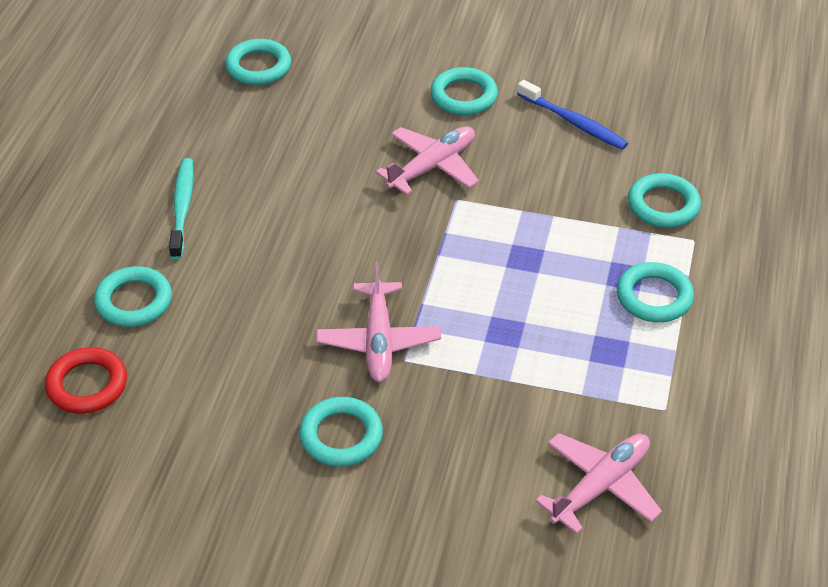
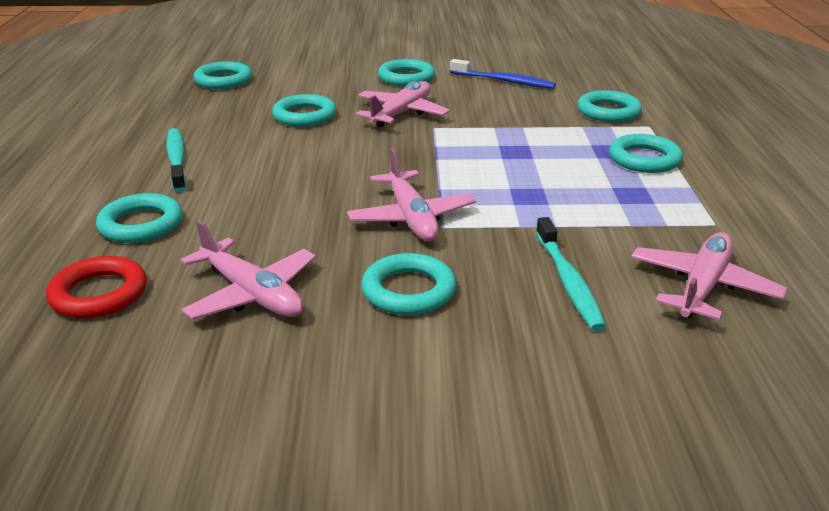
camera: 15 degrees left, 15 degrees down
(210, 412) = (252, 294): none -> pink plane
(327, 153) = (304, 116): none -> turquoise ring
(484, 454) = (568, 281): none -> turquoise toothbrush

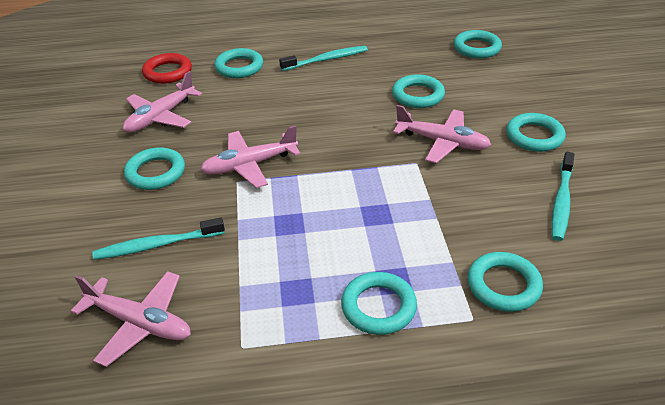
camera: 85 degrees right, 10 degrees up
(504, 81) = (561, 201): blue toothbrush -> turquoise toothbrush

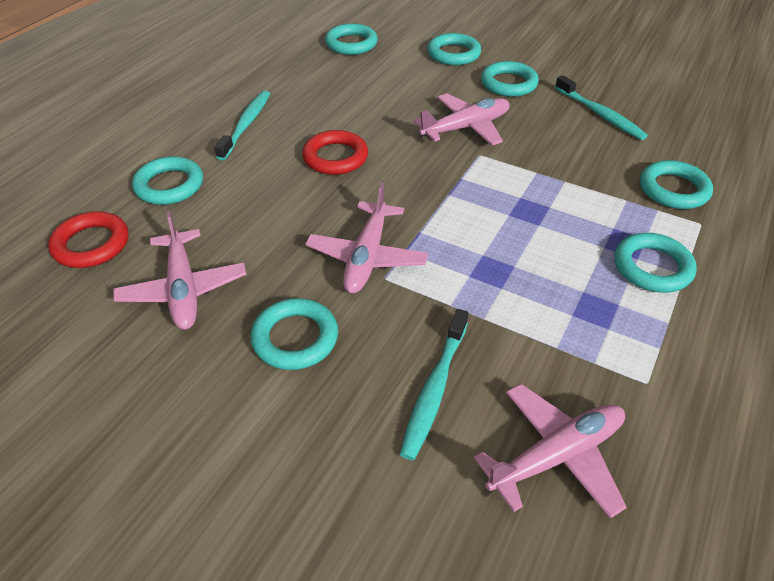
camera: 55 degrees left, 5 degrees up
(335, 106) = (335, 157): none -> red ring
(418, 95) = (381, 105): turquoise ring -> turquoise ring (453, 54)

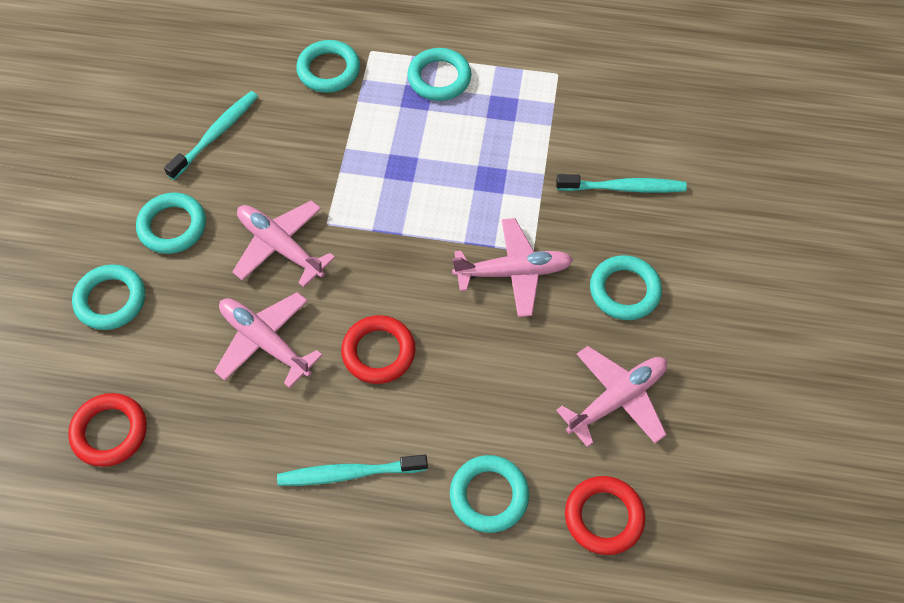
camera: 110 degrees left, 15 degrees up
(351, 44) = (110, 432): turquoise ring -> red ring
(556, 455) = (639, 113): pink plane -> pink plane (265, 342)

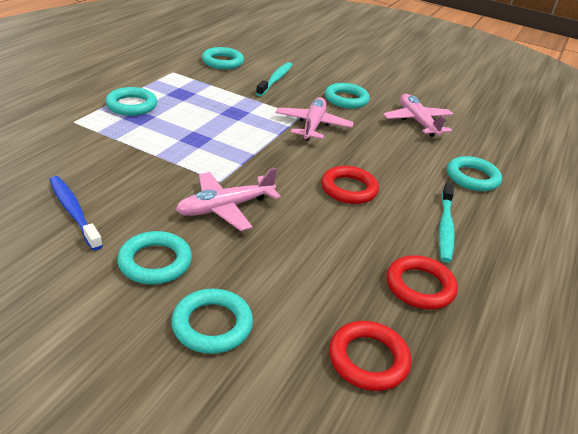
camera: 75 degrees left, 25 degrees down
(216, 134) = (73, 212): turquoise toothbrush -> blue toothbrush
(265, 342) = (313, 238): pink plane -> none
(328, 70) = (70, 142): turquoise ring -> turquoise ring (222, 62)
(604, 517) = (492, 146): red ring -> red ring (420, 286)

